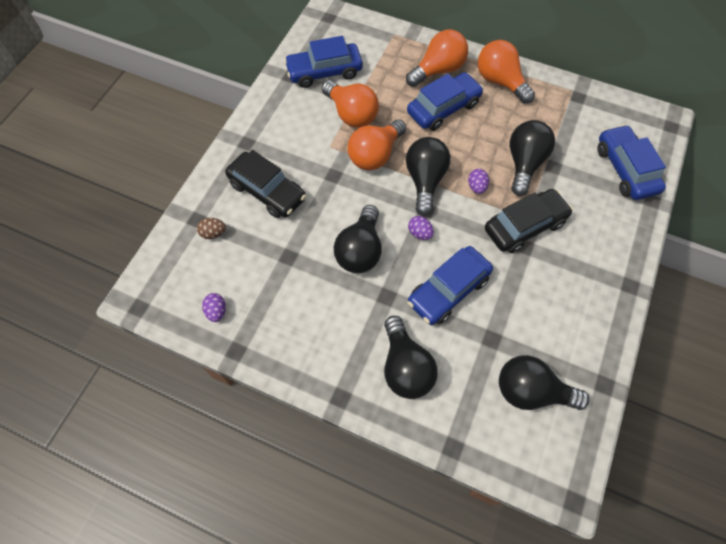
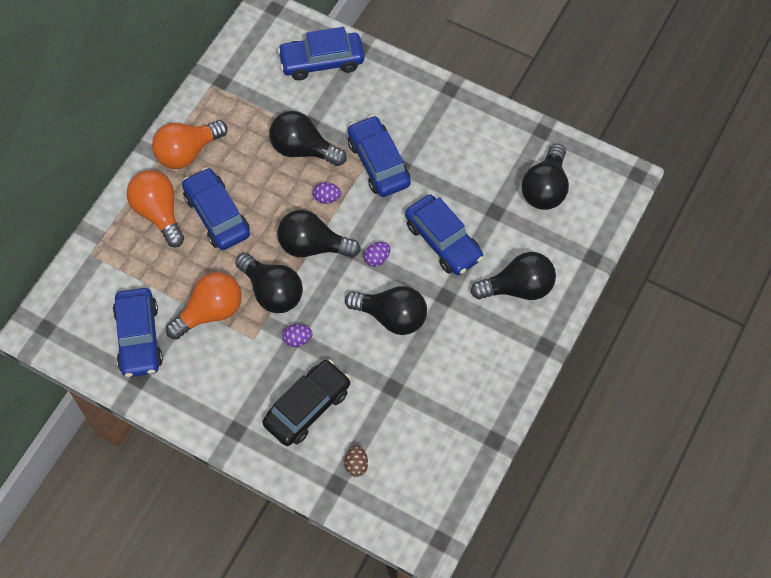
camera: 85 degrees left, 0 degrees up
(217, 311) = (450, 459): purple egg -> purple egg (297, 339)
(375, 155) = (272, 292): orange light bulb -> black light bulb
(524, 226) = (378, 163): black car -> blue car

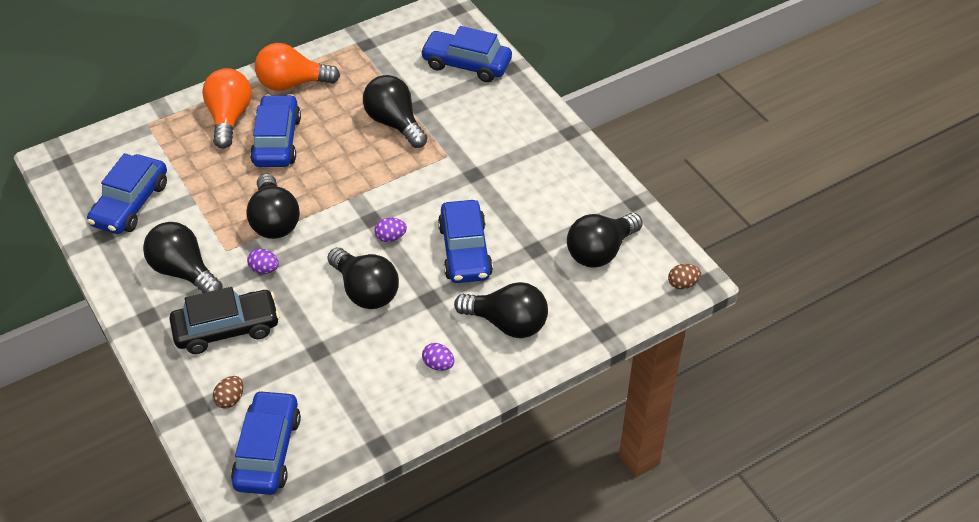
camera: 30 degrees right, 15 degrees down
(210, 312) = (207, 212): orange light bulb -> none
(313, 246) = (340, 201): black light bulb -> black light bulb (183, 271)
(327, 198) = (384, 169): purple egg -> purple egg (438, 365)
(378, 163) = (454, 162): blue car -> blue car (267, 451)
(623, 186) = (682, 284): none -> brown egg

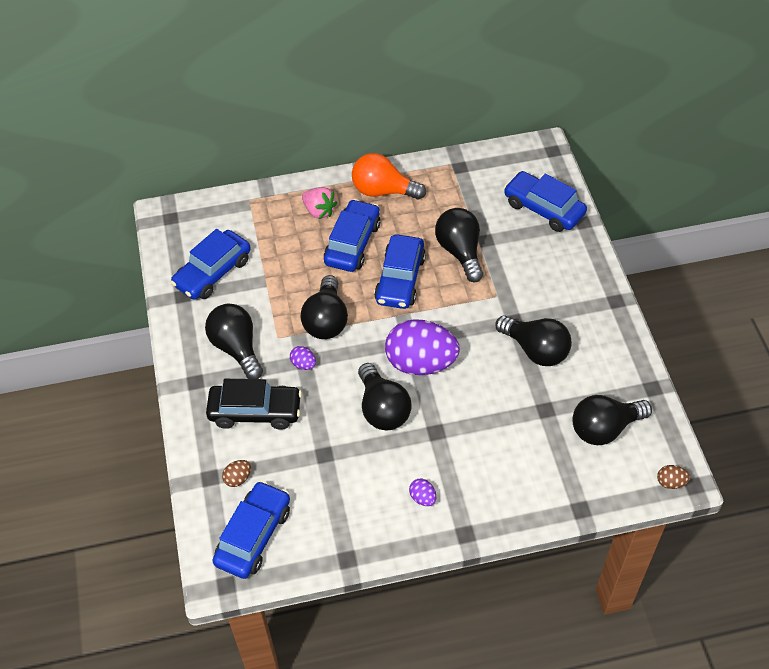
camera: 20 degrees right, 5 degrees up
(229, 118) = (319, 211): orange light bulb -> pink strawberry
(390, 237) = (421, 363): purple egg -> purple egg, size x2.49
(465, 251) = (482, 394): blue car -> blue car (400, 279)
(507, 323) = (496, 475): black light bulb -> black light bulb (535, 350)

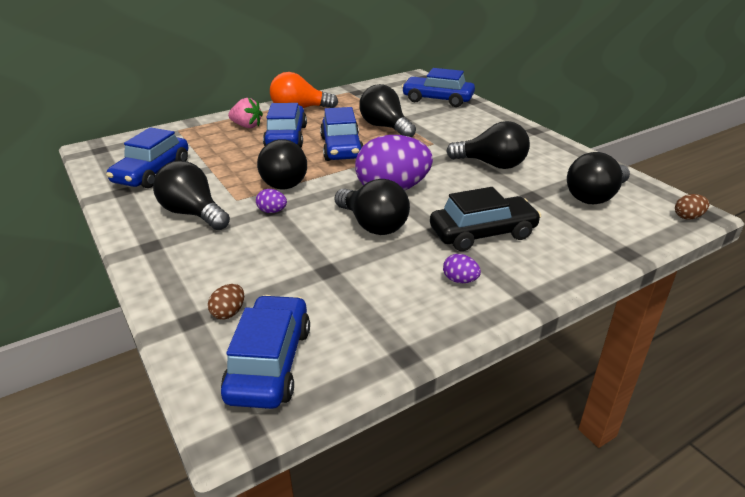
camera: 20 degrees left, 20 degrees down
(255, 411) = (231, 254): black car -> black car (482, 233)

